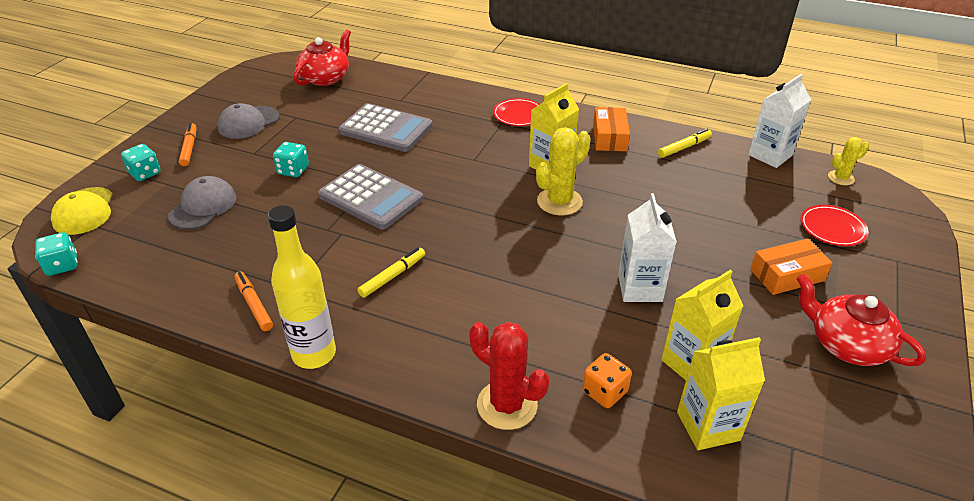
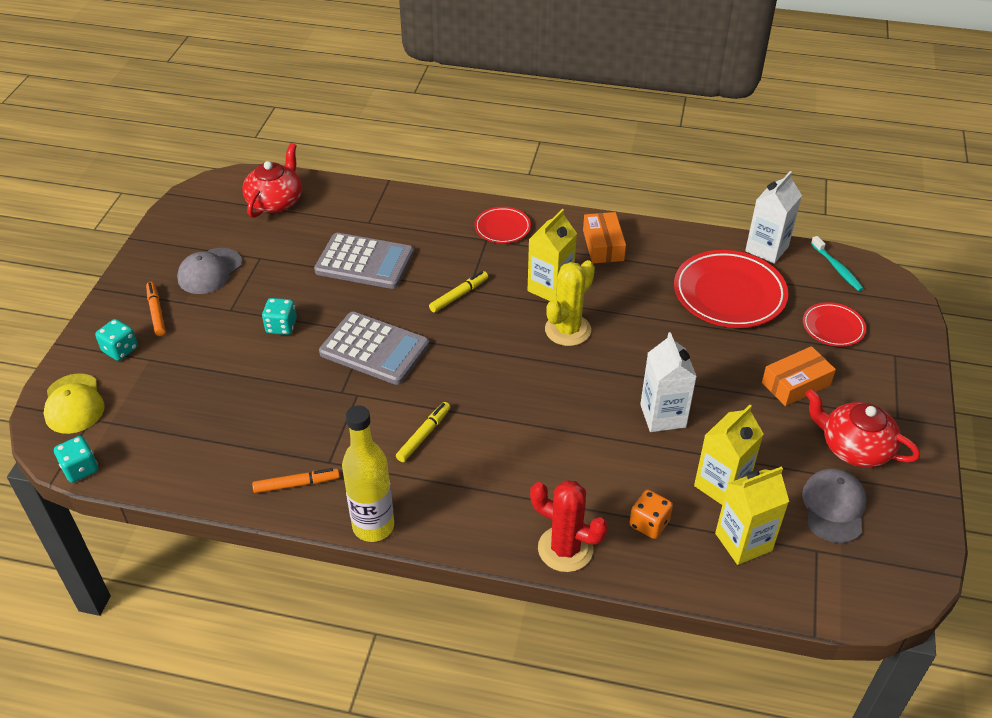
camera: 10 degrees left, 5 degrees up
(203, 206) = (201, 382): grey cap -> grey cap (833, 507)
(254, 305) = (296, 484): orange marker -> orange marker turned 120 degrees clockwise
(684, 147) = (680, 249): yellow marker -> yellow marker (459, 295)
(727, 188) = (729, 294): none -> red plate
(840, 178) = (837, 268): yellow cactus -> turquoise toothbrush

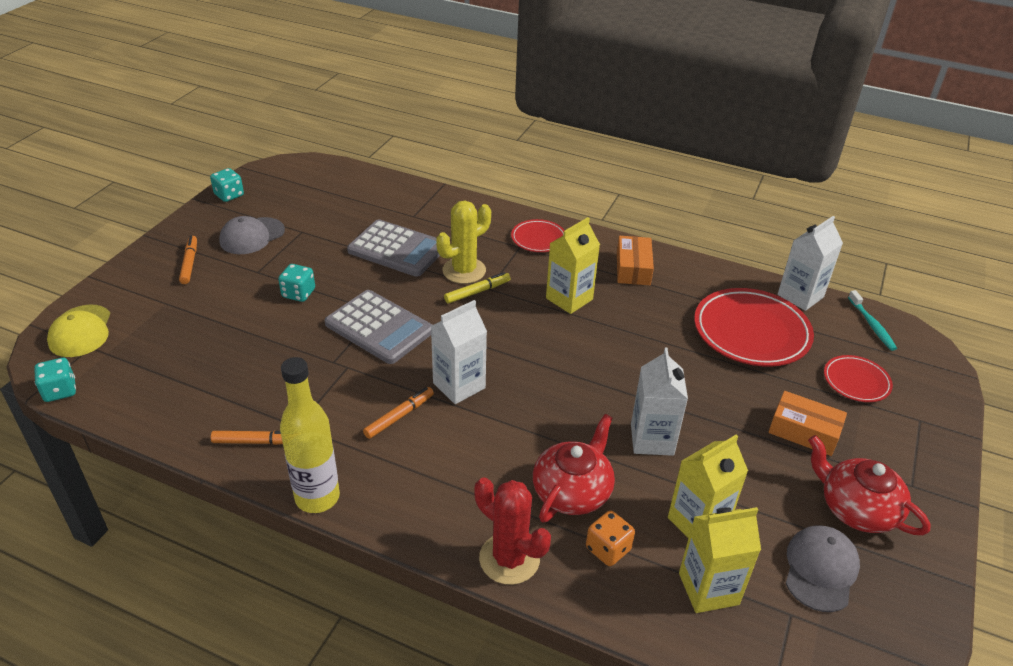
camera: 10 degrees right, 5 degrees down
(120, 350) = (143, 291): turquoise dice -> turquoise dice (229, 195)
(275, 201) = (334, 187): red teapot -> red teapot (572, 491)
(424, 435) = (399, 416): yellow marker -> orange marker
(470, 395) = (459, 385): none -> white carton
(567, 330) = (575, 340): yellow cactus -> yellow cactus (464, 271)
(796, 384) = (804, 431): orange box -> orange box turned 45 degrees clockwise

